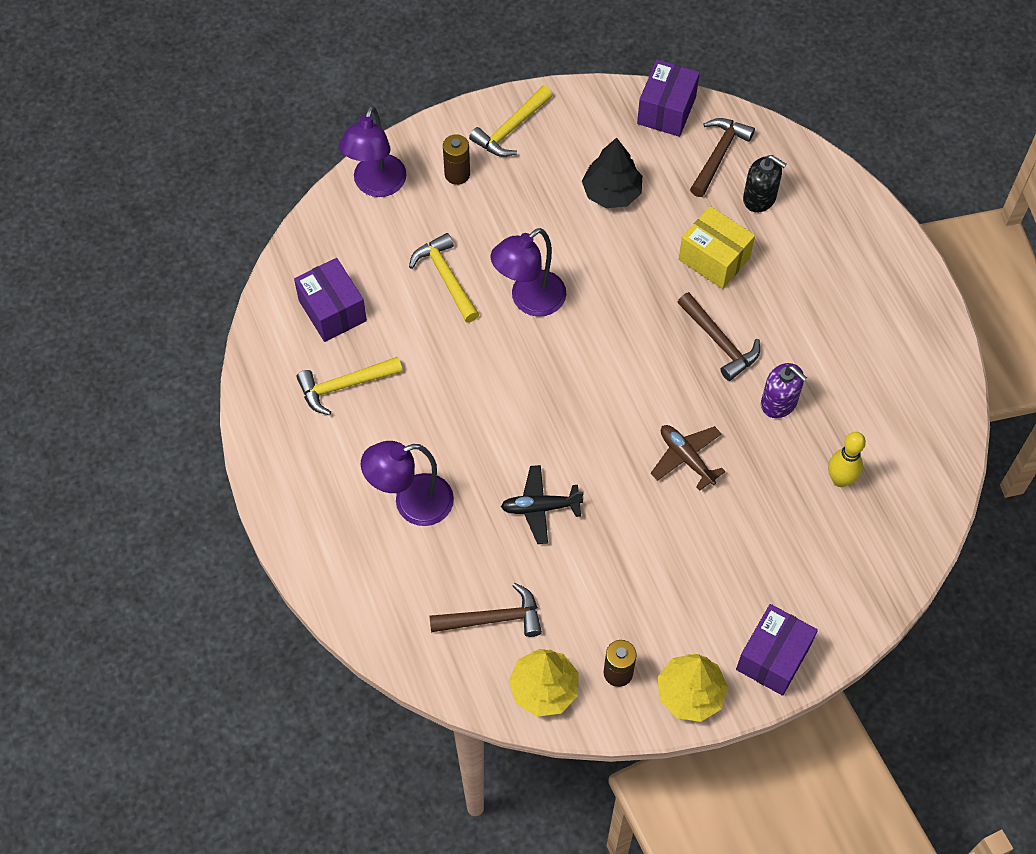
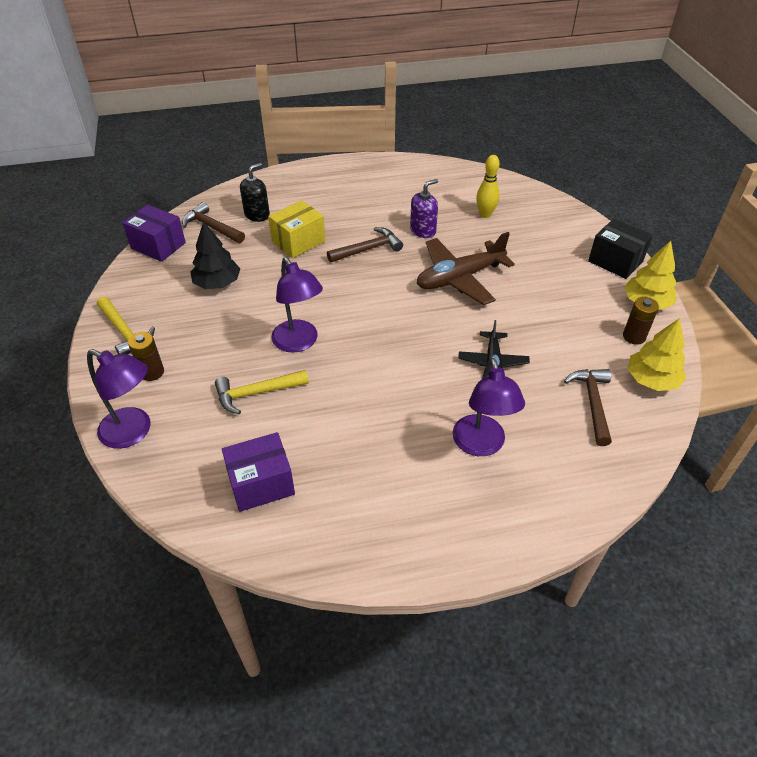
camera: 80 degrees left, 15 degrees down
(344, 386) = (348, 483): yellow hammer -> none
(686, 458) = (459, 278): brown plane -> brown plane, size x1.73
(773, 657) = (615, 261): purple box -> black box

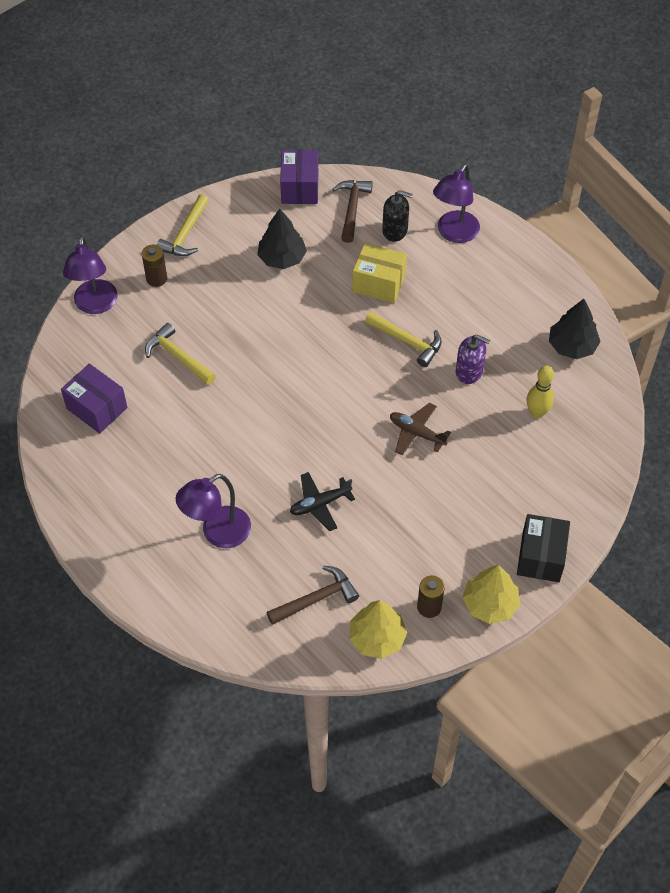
camera: 60 degrees right, 10 degrees up
(299, 343) = (250, 354): purple lamp -> purple lamp (454, 233)
(368, 249) = (407, 341): brown hammer -> yellow hammer
(439, 178) = (572, 346): none -> black tree
(459, 278) = (416, 433): brown plane -> brown plane, size x0.58

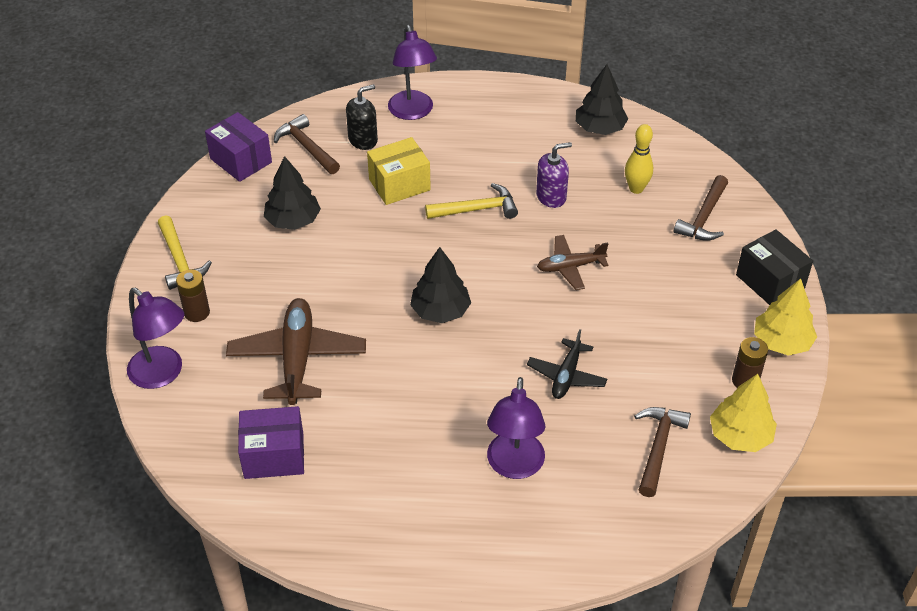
camera: 45 degrees left, 10 degrees down
(178, 357) = (297, 358): yellow hammer -> brown plane
(297, 395) = (440, 311): none -> black tree
(557, 473) = (704, 217): none -> brown hammer

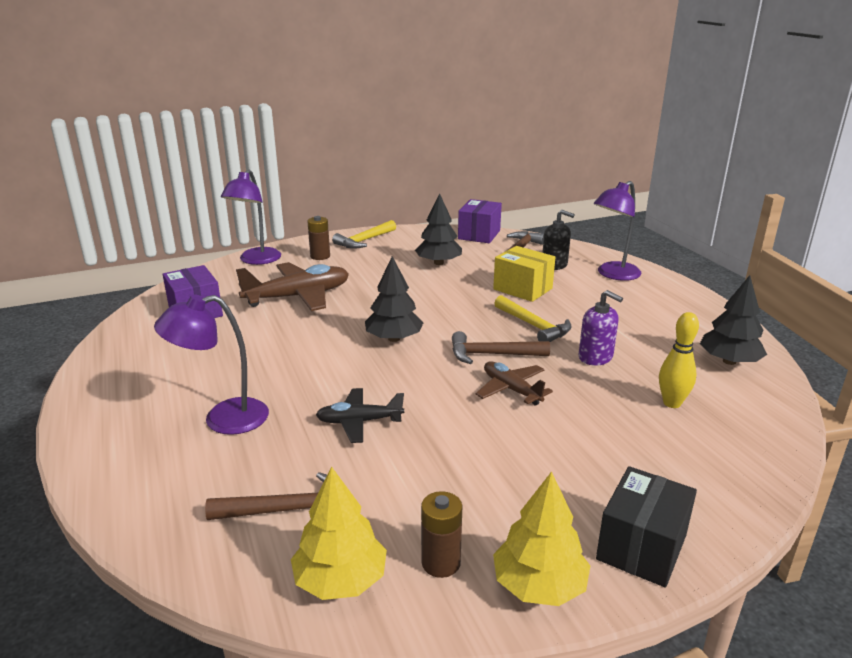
camera: 65 degrees right, 20 degrees down
(704, 217) = (688, 462): brown hammer -> brown hammer (492, 355)

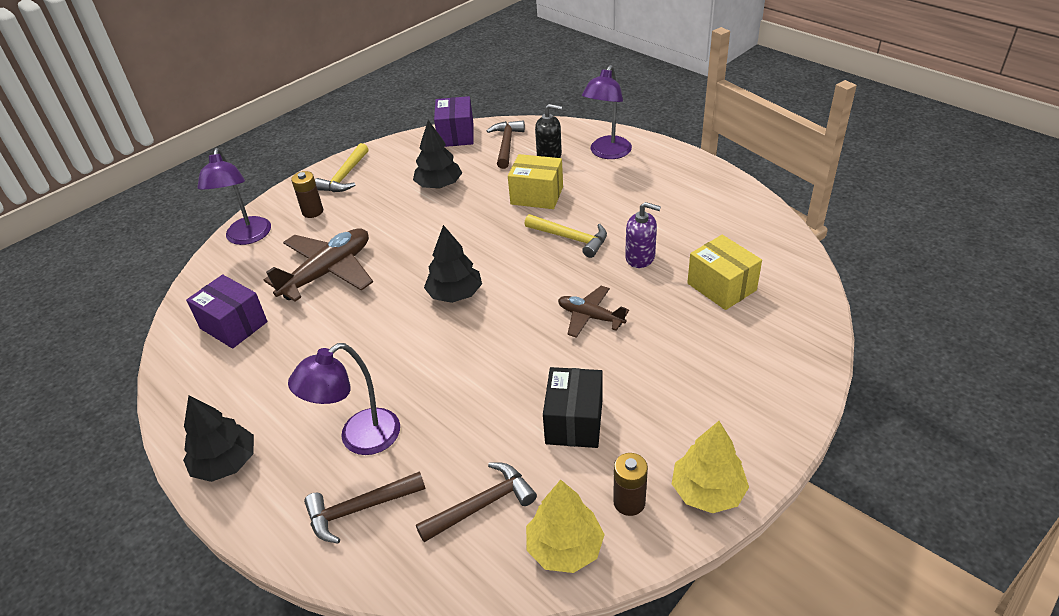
camera: 20 degrees left, 15 degrees up
(359, 422) = (483, 397): black plane -> none
(492, 355) = (553, 284): brown hammer -> brown hammer (359, 509)
(641, 547) = (760, 430): black box -> black box (574, 422)
(672, 403) = (721, 287): yellow bowling pin -> yellow box
(729, 361) = (745, 227): black tree -> black tree (225, 463)

